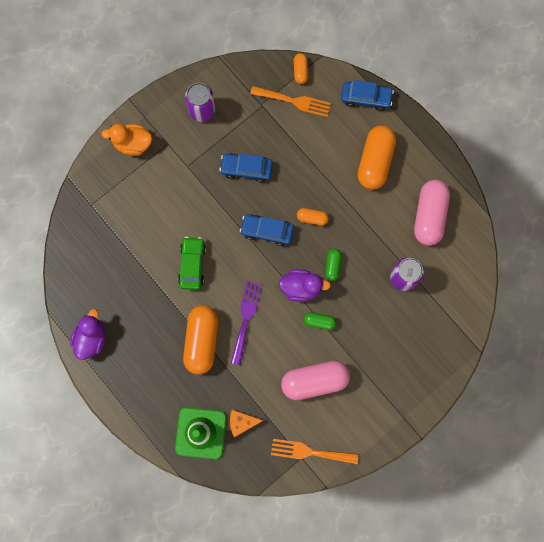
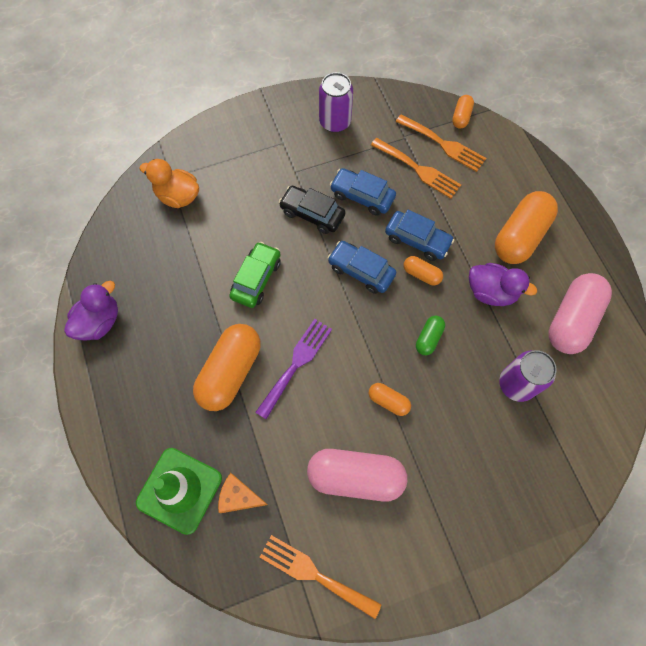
camera: 20 degrees right, 10 degrees down
(132, 144) = (244, 131): orange duck -> orange duck (178, 196)
(214, 197) = (312, 214): none -> black car
(282, 131) = (418, 169): none -> orange fork
(301, 287) = (380, 351): purple duck -> purple duck (491, 292)
(319, 322) = (388, 401): green capsule -> orange capsule
(366, 98) = (529, 166): blue car -> blue car (417, 240)

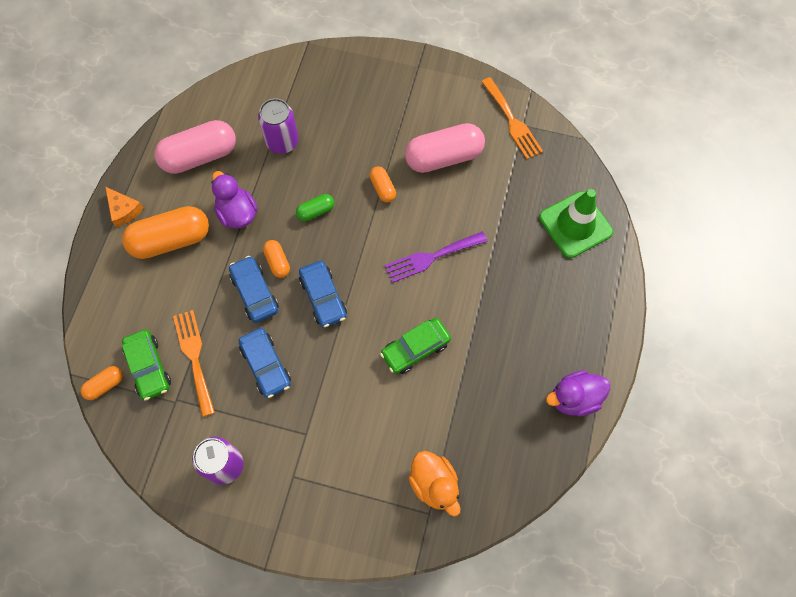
camera: 145 degrees left, 0 degrees up
(230, 372) = (487, 284): orange capsule -> none
(239, 496) = (534, 195): orange cheese -> orange cheese (124, 210)
(312, 214) = (323, 378): black car -> none
(355, 476) = (444, 157): pink capsule -> pink capsule turned 60 degrees counterclockwise
(443, 144) = (149, 367): orange fork -> green car

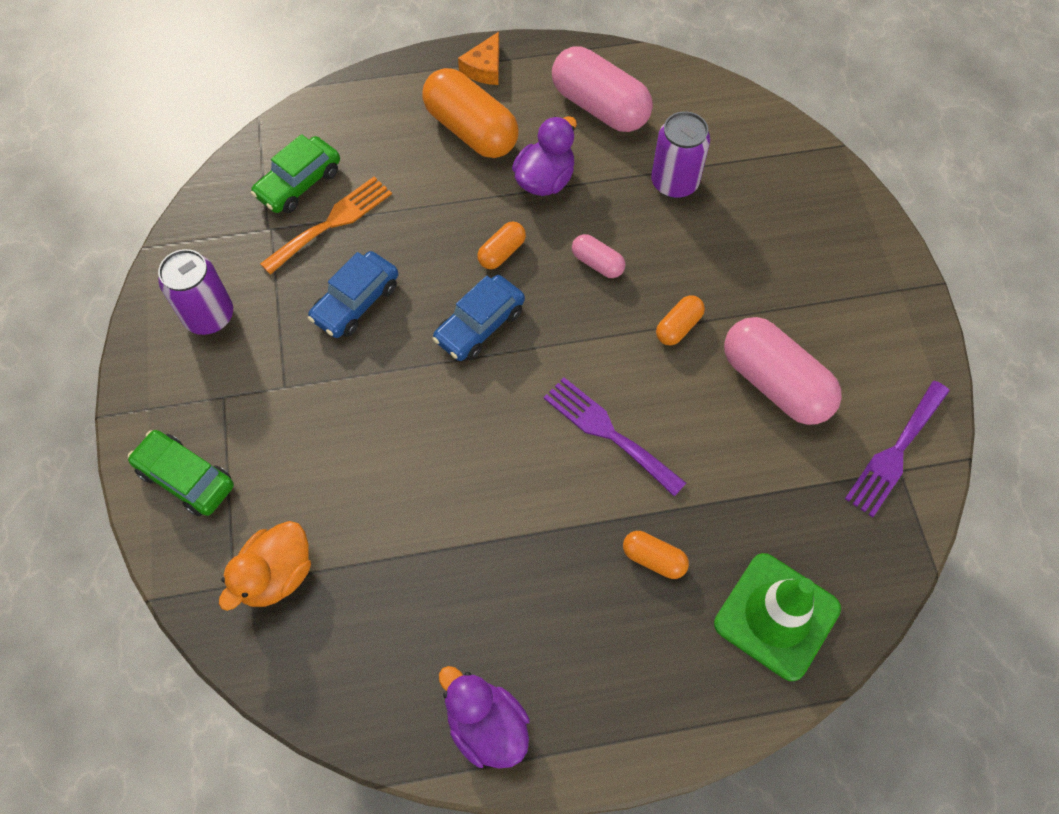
camera: 65 degrees right, 5 degrees down
(105, 385) = (259, 152): orange capsule -> orange capsule (653, 559)
(255, 293) = (447, 247): blue car -> none
(315, 211) = (597, 263): green capsule -> pink capsule
(415, 349) = (461, 469): green car -> green car (186, 478)
(512, 121) = (895, 452): orange fork -> purple fork

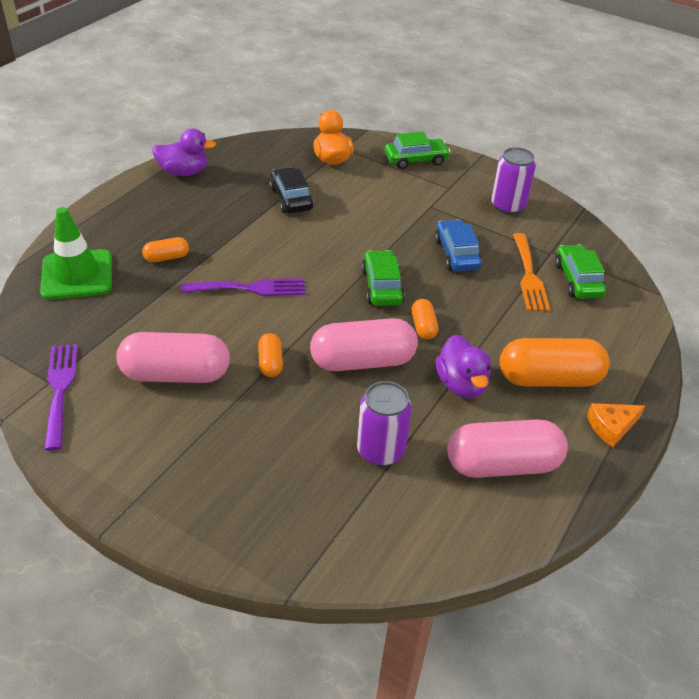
camera: 130 degrees right, 20 degrees down
(414, 541) = (291, 198): none -> black car
(479, 325) = (382, 286): blue car -> green car
(484, 68) = (611, 427): orange cheese -> orange cheese turned 90 degrees counterclockwise
(597, 263) = (362, 361): pink capsule -> pink capsule, size x2.06

